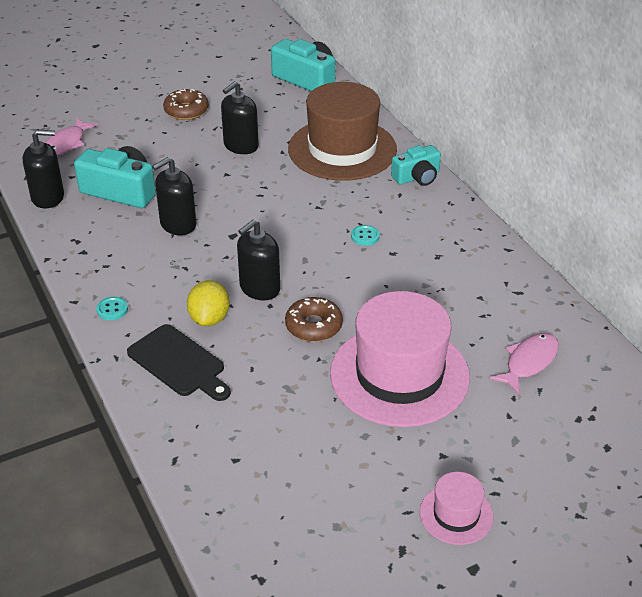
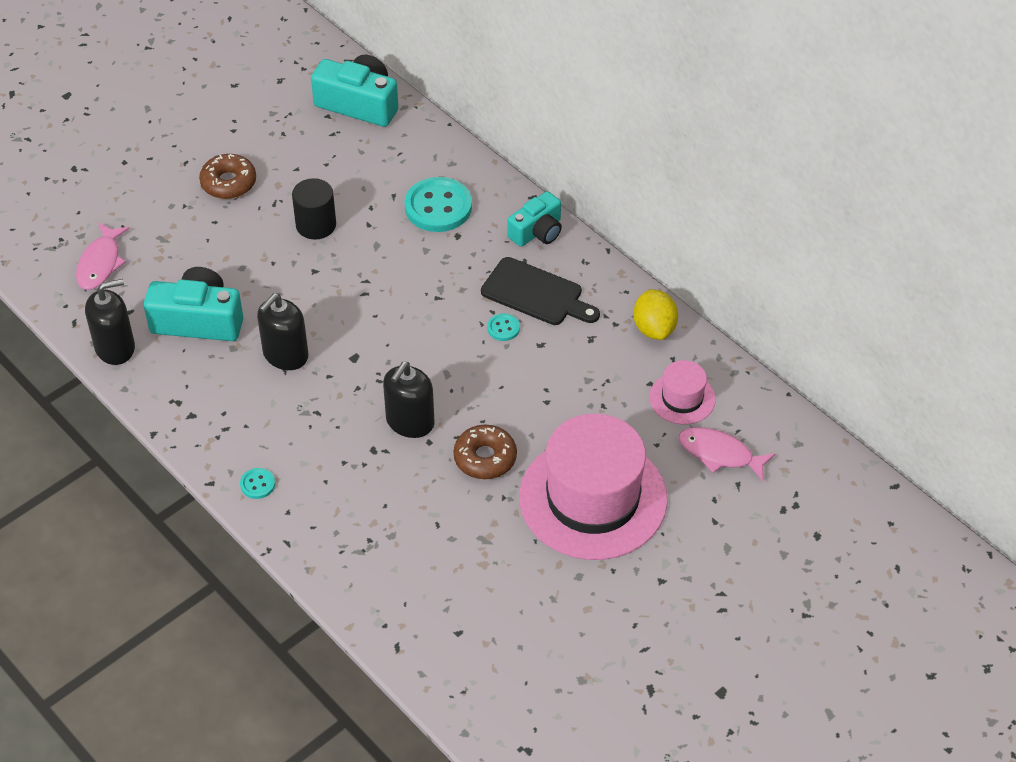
camera: 15 degrees left, 10 degrees up
(179, 363) = (358, 535): black cutting board -> black cutting board (536, 294)
(209, 318) = (369, 472): yellow lemon -> yellow lemon (654, 328)
(241, 146) = (316, 225): black soap dispenser -> black cylinder
(342, 149) = (438, 207): brown hat -> turquoise button
(456, 514) = (691, 641): pink hat -> pink hat (682, 398)
(529, 362) = (720, 454): pink fish -> pink fish turned 90 degrees counterclockwise

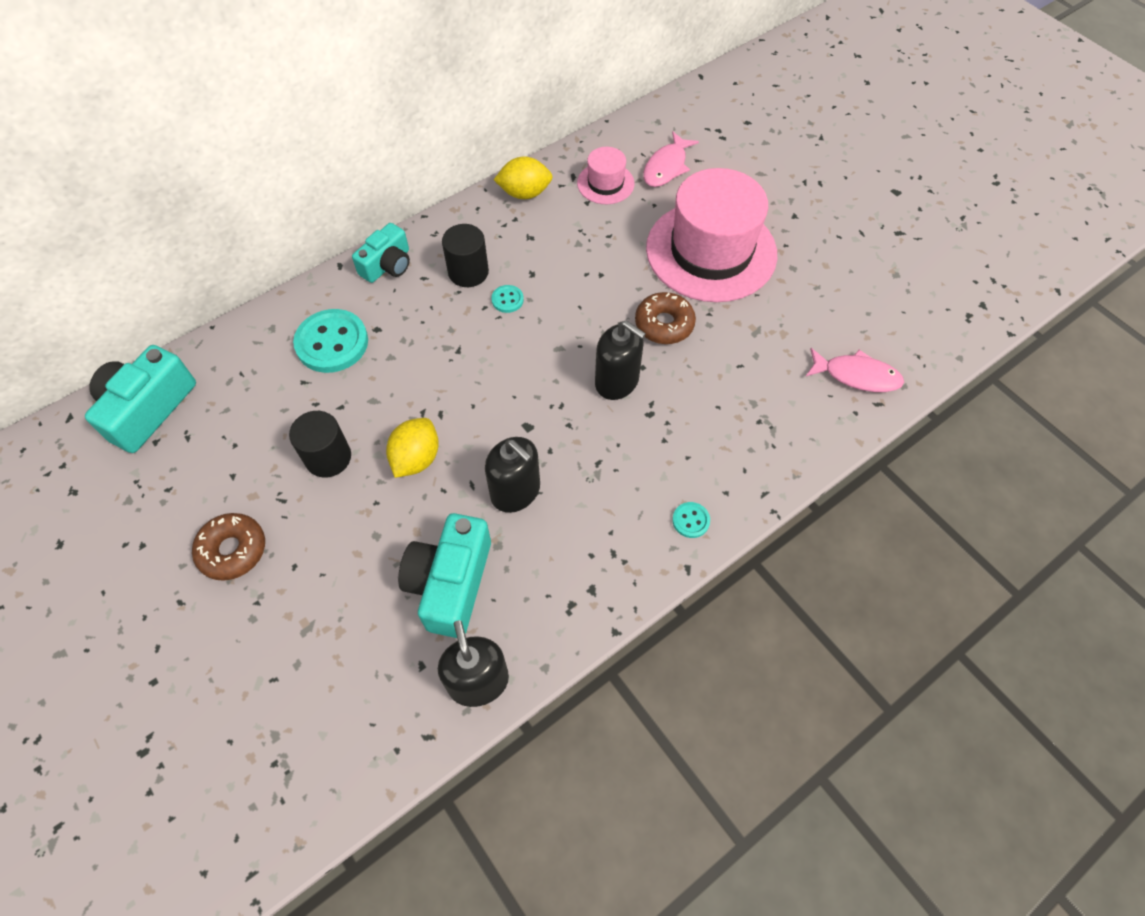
camera: 85 degrees left, 10 degrees up
(100, 263) = (332, 706): pink fish -> pink fish (856, 375)
(317, 283) = (416, 458): none -> yellow lemon
(536, 294) = (468, 272): black cutting board -> black cylinder
(537, 231) = (387, 265): turquoise camera -> turquoise camera turned 75 degrees clockwise

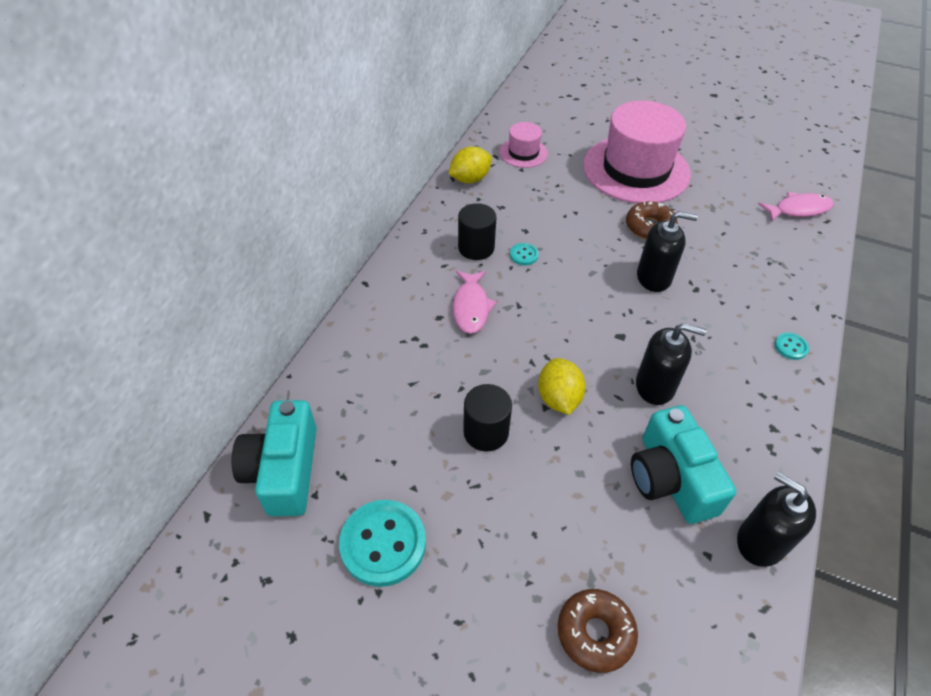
camera: 30 degrees left, 10 degrees down
(233, 550) = (469, 550): brown donut -> brown donut (595, 633)
(332, 343) = (410, 343): turquoise button -> turquoise button (383, 544)
(387, 265) = (406, 267): turquoise camera -> none
(666, 167) = (556, 128): pink fish -> pink fish (471, 307)

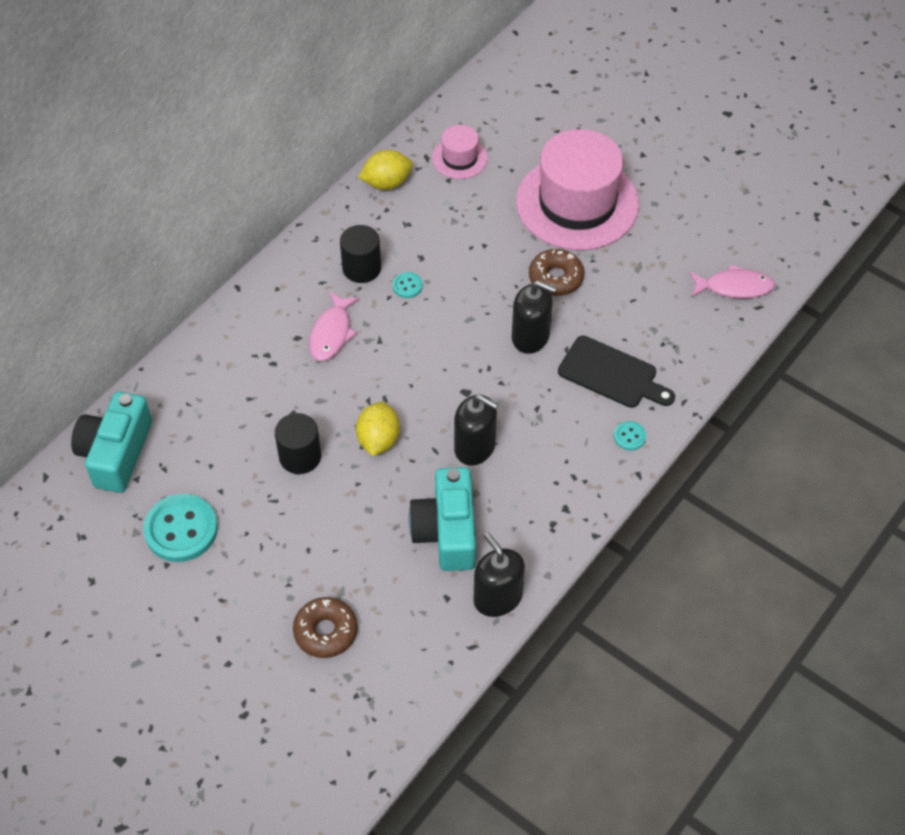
camera: 15 degrees right, 5 degrees up
(742, 296) = (611, 374): none -> black cutting board

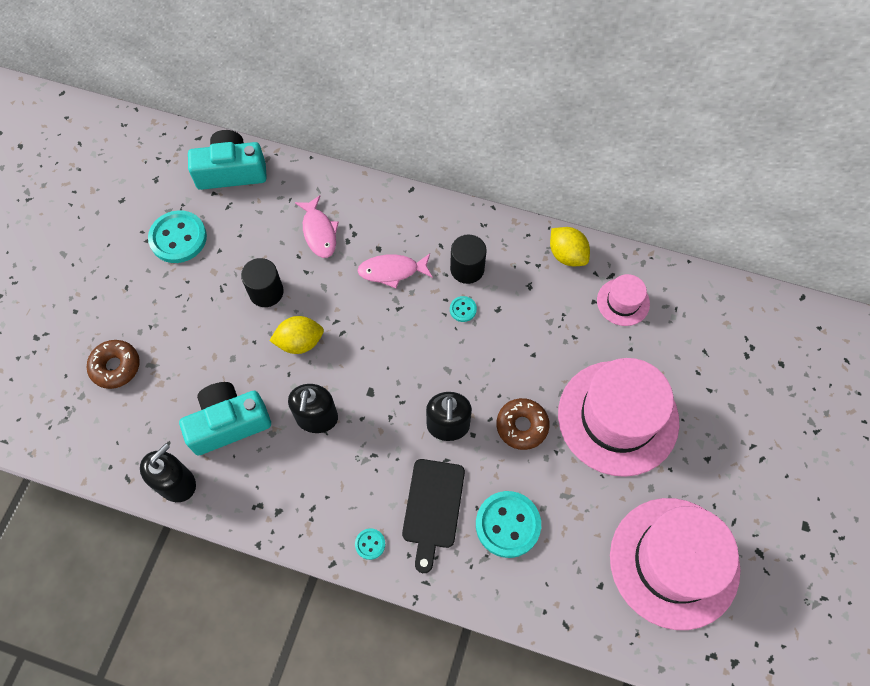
camera: 70 degrees right, 10 degrees up
(650, 320) = (508, 525): none -> turquoise button
(728, 211) = (674, 562): none -> pink hat
(734, 287) = (580, 594): pink fish -> pink fish (319, 232)

